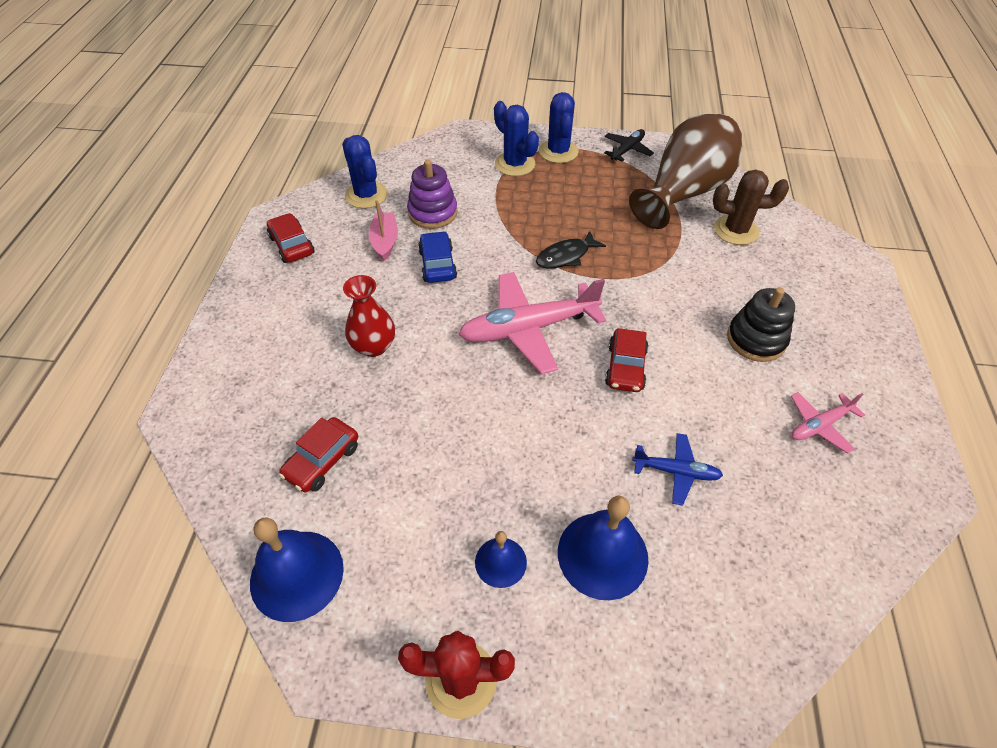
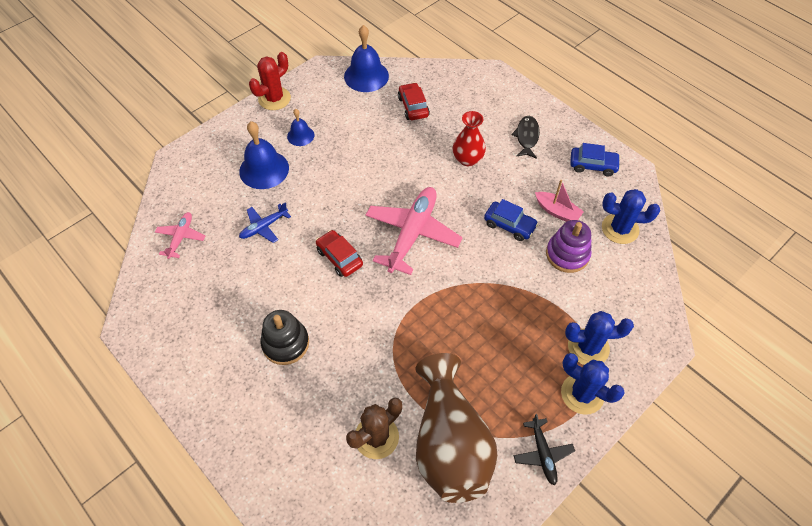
camera: 130 degrees right, 5 degrees up
(292, 245) = (593, 165): red car -> blue car
(566, 256) = (453, 299): black fish -> black fish (527, 137)
(820, 425) = (210, 315): pink plane -> pink plane (181, 237)

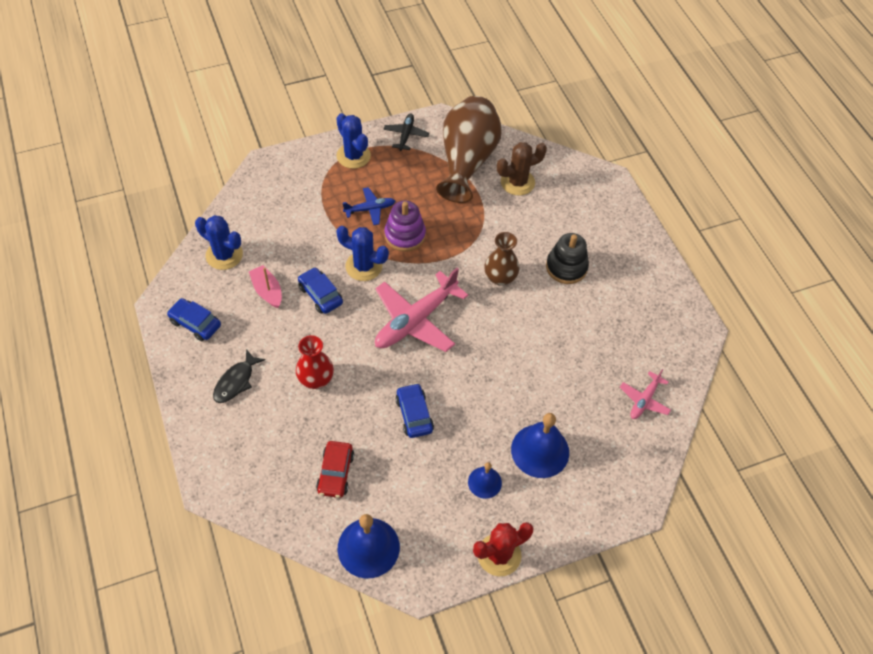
camera: 160 degrees left, 0 degrees up
(264, 227) = (557, 381): blue plane -> blue plane (370, 209)
(339, 257) = (494, 322): red car -> none
(351, 305) = (500, 277): none -> brown vase
(375, 161) = (414, 414): none -> blue car
(567, 254) = (288, 251): purple stacking toy -> purple stacking toy (405, 235)
(588, 347) = (326, 181): blue cactus -> blue cactus (364, 266)

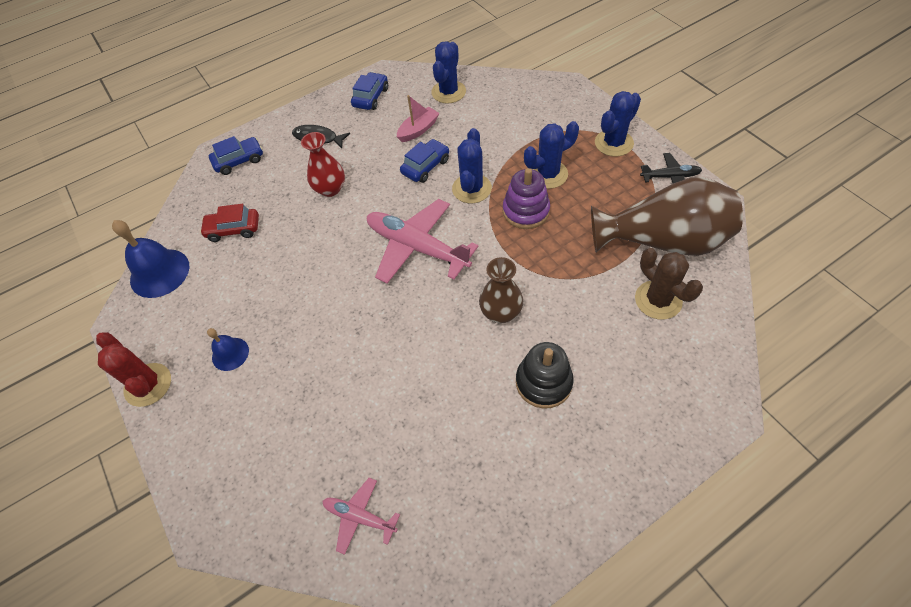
camera: 85 degrees right, 0 degrees up
(370, 209) = (548, 174): blue plane -> blue cactus
(414, 414) = (303, 273): blue car -> blue car (239, 161)
(540, 450) = (272, 401): blue bell -> none

